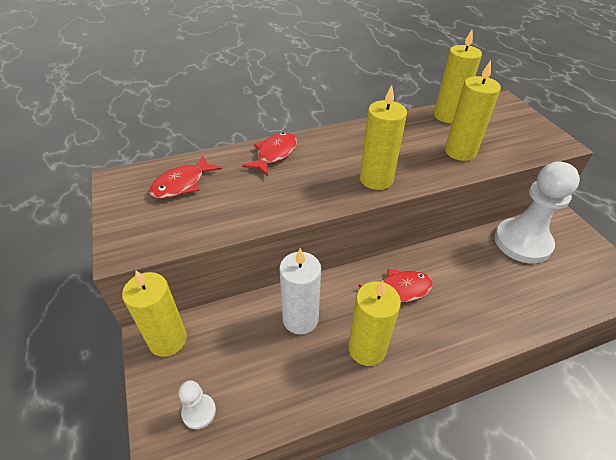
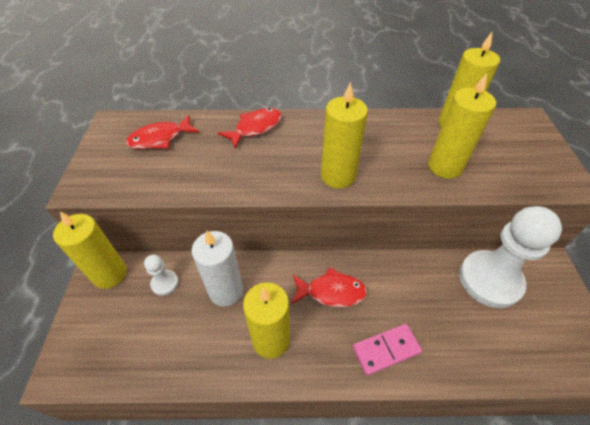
camera: 20 degrees right, 5 degrees up
(199, 412) = (102, 346): white pawn -> white pawn (165, 283)
(470, 324) = (386, 350): none -> pink domino

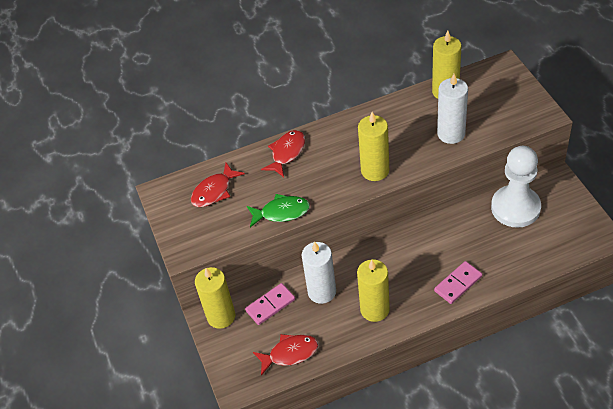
camera: 15 degrees left, 0 degrees up
(165, 283) = (270, 305): white pawn -> pink domino
(209, 184) = (281, 212): none -> green fish
(331, 292) = (402, 261): red fish -> red fish (290, 353)
(445, 167) = (451, 134): yellow candle -> white candle

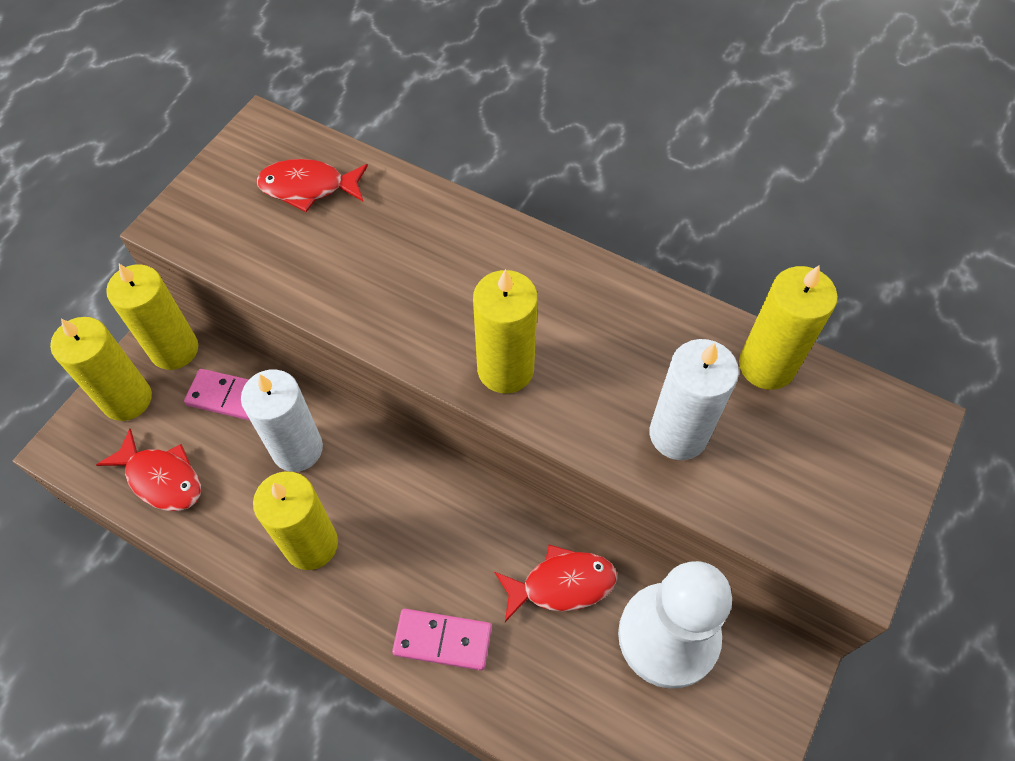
camera: 45 degrees right, 10 degrees up
(232, 349) = (127, 399): none -> yellow candle
(281, 212) = (326, 296): green fish -> none
(287, 153) = (449, 228): red fish -> red fish (562, 584)

